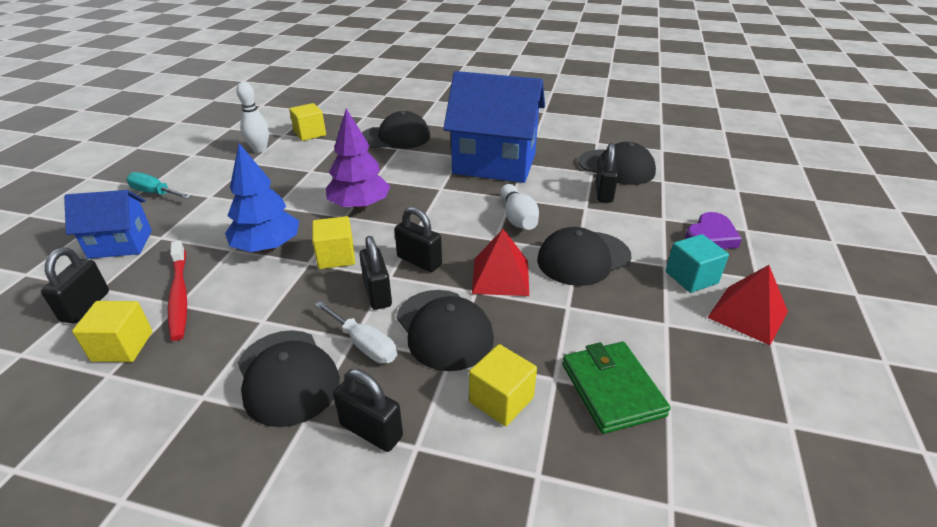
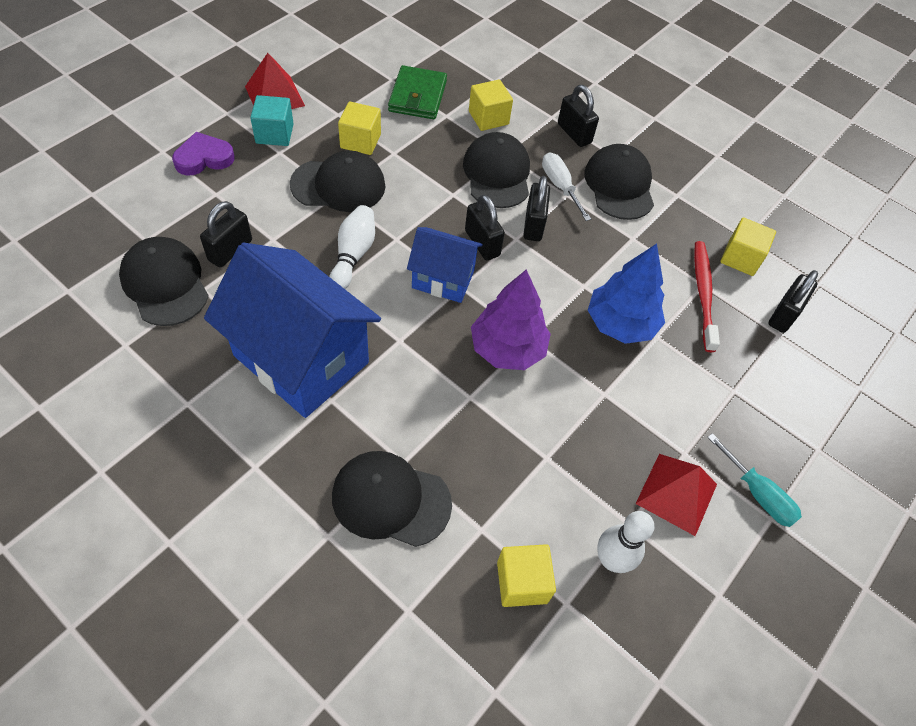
camera: 160 degrees left, 20 degrees up
(120, 244) = (775, 396): blue house -> blue house (443, 279)
(336, 257) = (556, 281): yellow cube -> yellow cube (360, 141)
(500, 276) = (423, 198): red pyramid -> red pyramid (676, 493)

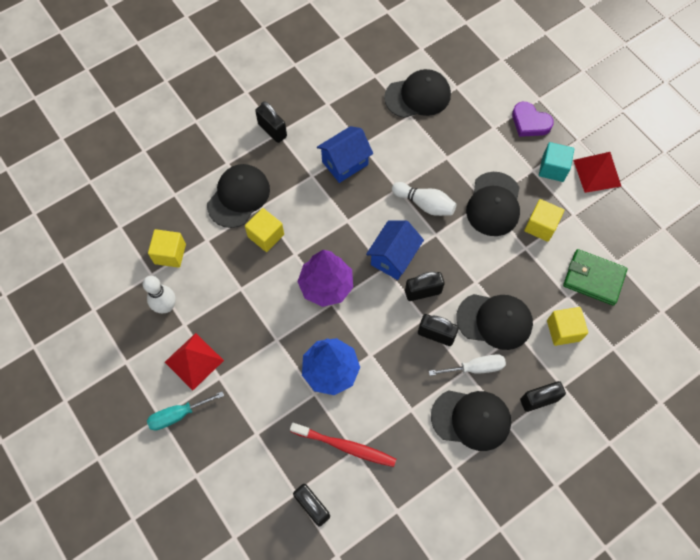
camera: 110 degrees right, 10 degrees up
(204, 158) = (530, 122): purple heart -> purple heart turned 135 degrees clockwise
(230, 250) = (440, 132): black padlock -> black padlock (272, 130)
(301, 359) = (345, 163): blue house -> blue house, size x0.54
(740, 258) = (375, 495): yellow cube -> yellow cube (266, 236)

